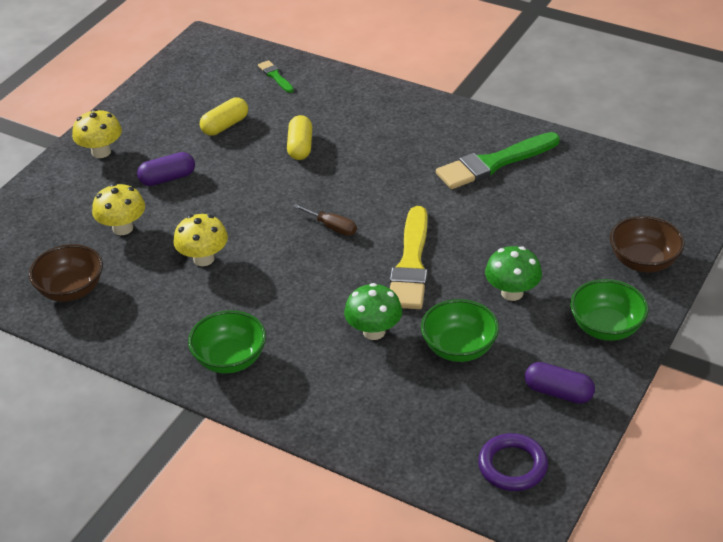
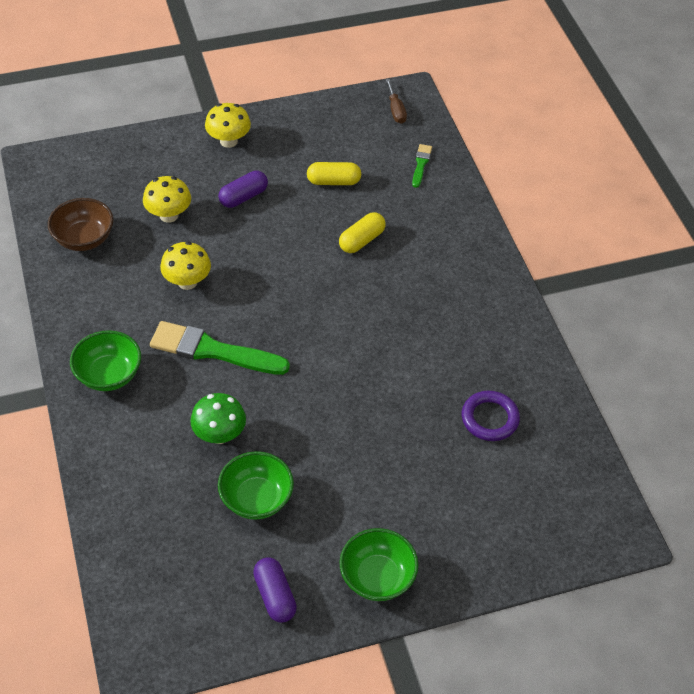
camera: 40 degrees right, 10 degrees up
(167, 178) = (243, 197): purple capsule -> purple capsule turned 60 degrees counterclockwise
(332, 227) = (298, 326): brown screwdriver -> brown screwdriver (396, 110)
(411, 264) = (311, 403): yellow brush -> none
(494, 163) = (482, 368): green brush -> green brush (213, 350)
(512, 293) = (349, 488): green mushroom -> none
(512, 466) = (172, 620): purple ring -> purple ring (489, 418)
(643, 261) = (480, 549): brown bowl -> none

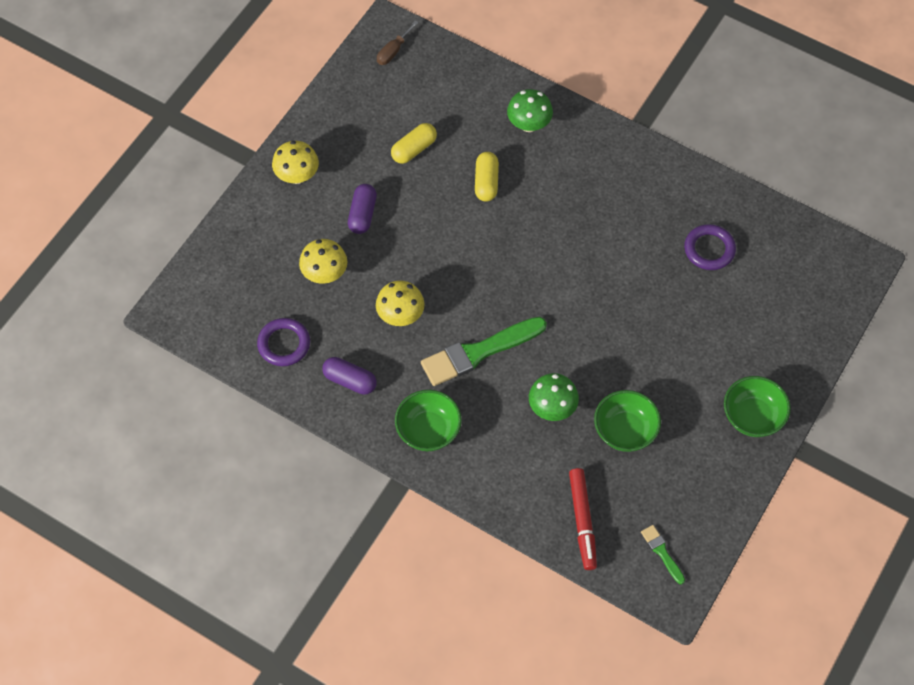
camera: 40 degrees left, 10 degrees up
(84, 239) = (284, 344): brown bowl -> purple ring
(140, 538) = (582, 521): none -> red marker
(275, 596) = (706, 483): purple capsule -> purple capsule (350, 380)
(396, 110) = (393, 51): brown screwdriver -> brown screwdriver turned 90 degrees clockwise
(421, 164) = (461, 85): green brush -> green brush (662, 552)
(443, 225) = (529, 124): none -> green mushroom

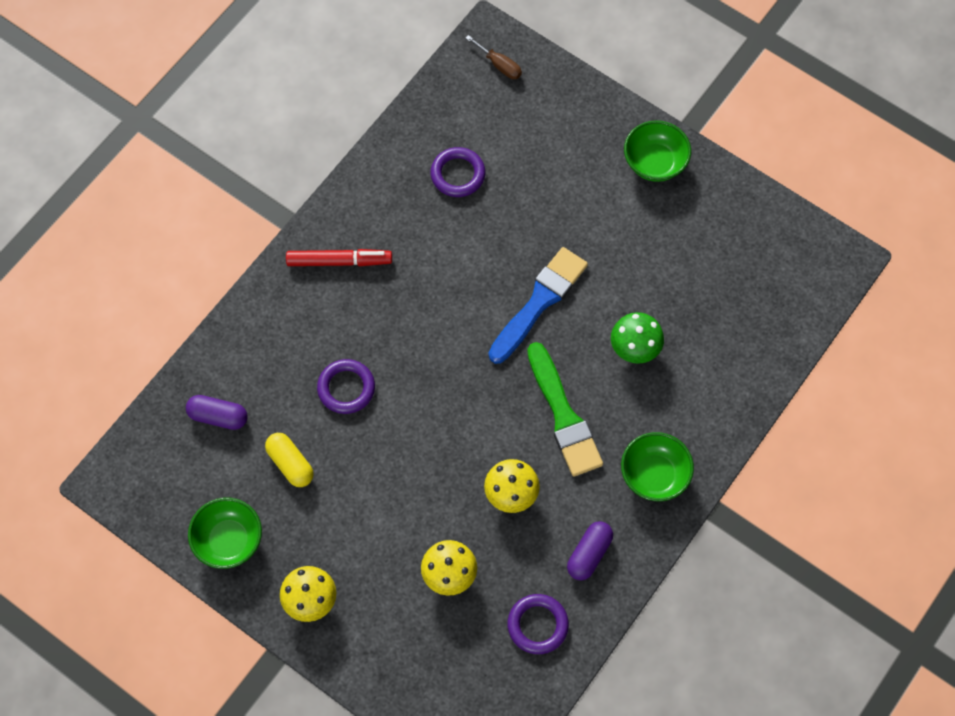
camera: 85 degrees left, 5 degrees up
(362, 214) = (373, 527): purple capsule -> purple capsule (218, 416)
(393, 51) = (144, 477): brown screwdriver -> brown screwdriver (499, 65)
(486, 182) = (346, 388): yellow capsule -> purple ring
(529, 124) = (273, 335): green mushroom -> none
(582, 521) = (763, 333): red marker -> red marker (339, 261)
(588, 325) = (539, 302): none -> blue brush
(625, 431) = (664, 281): green bowl -> green bowl (228, 540)
(662, 552) = (798, 264): green brush -> none

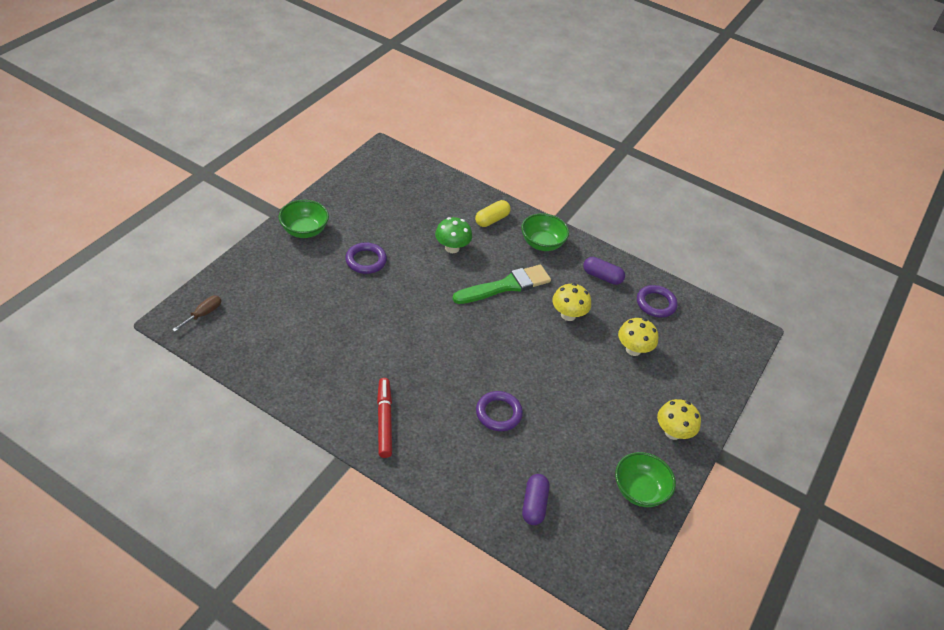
camera: 100 degrees left, 20 degrees down
(290, 464) = (567, 449): yellow capsule -> yellow capsule (492, 220)
(458, 174) = (305, 342): purple ring -> purple ring (366, 260)
(539, 302) = (418, 296): blue brush -> none

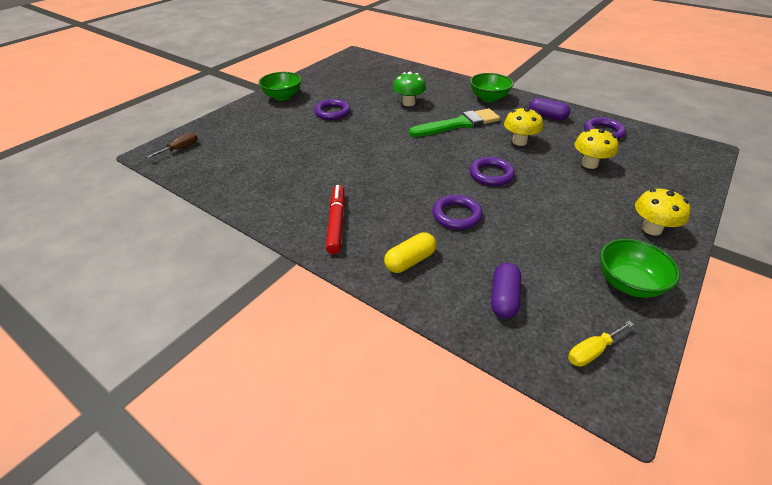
camera: 10 degrees right, 5 degrees down
(492, 220) = (443, 86): yellow capsule -> yellow capsule (410, 261)
(535, 361) = (491, 174): none -> purple ring
(597, 553) = (592, 351): none -> yellow screwdriver

